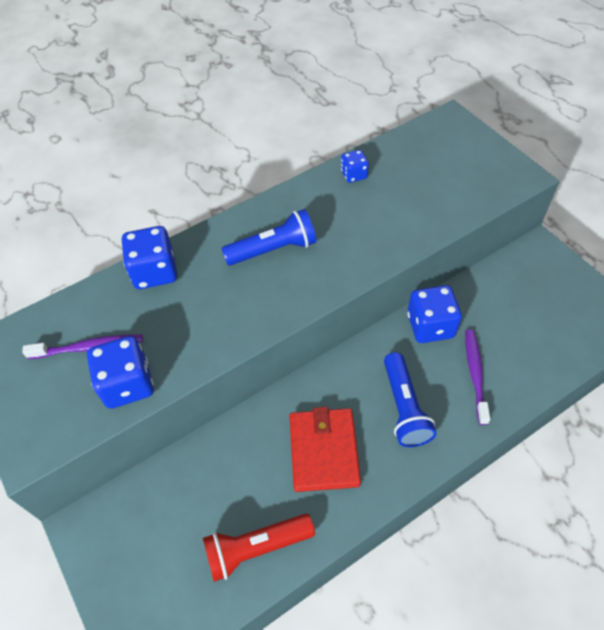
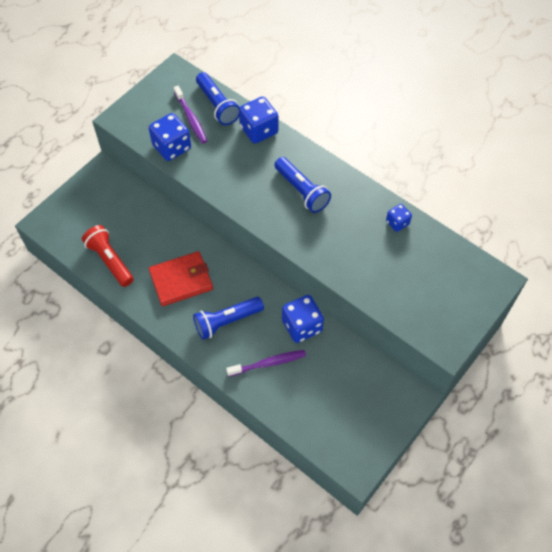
camera: 70 degrees right, 5 degrees up
(85, 310) = (217, 105): none -> blue flashlight

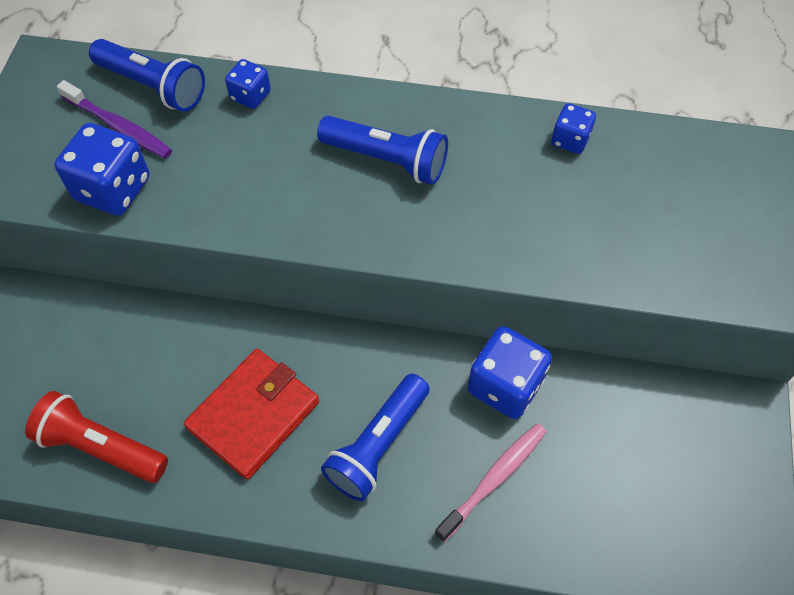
camera: 30 degrees left, 0 degrees up
(259, 130) = (250, 96): blue dice -> blue dice, size x0.57
(268, 363) = (494, 479): purple toothbrush -> pink toothbrush

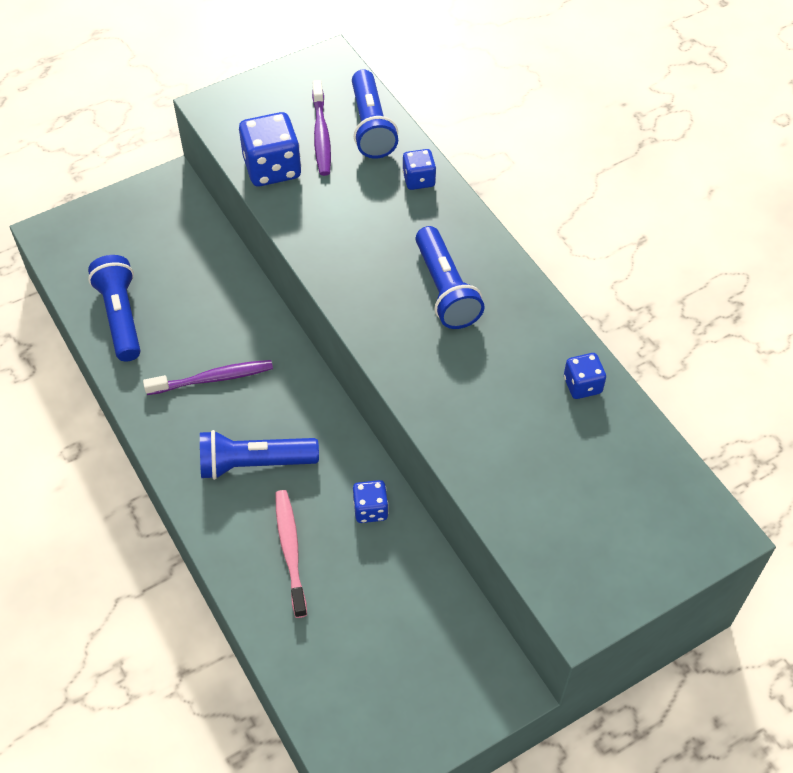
camera: 50 degrees right, 5 degrees down
(101, 446) = (121, 317): red flashlight -> blue flashlight
(253, 415) = (213, 378): red wallet -> purple toothbrush
(494, 479) = (290, 550): pink toothbrush -> pink toothbrush turned 105 degrees counterclockwise
(505, 385) = (370, 509): blue dice -> blue dice, size x0.57

